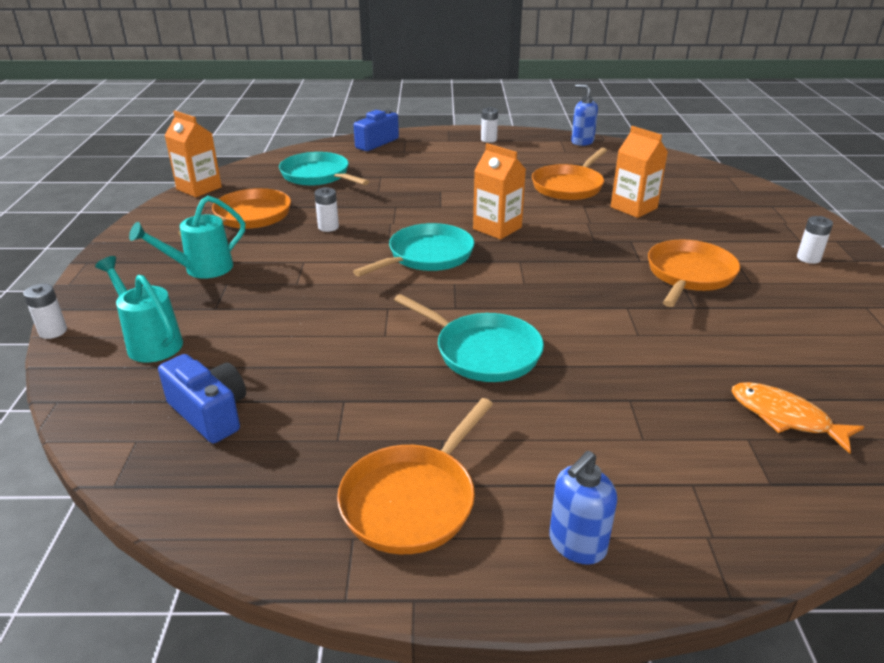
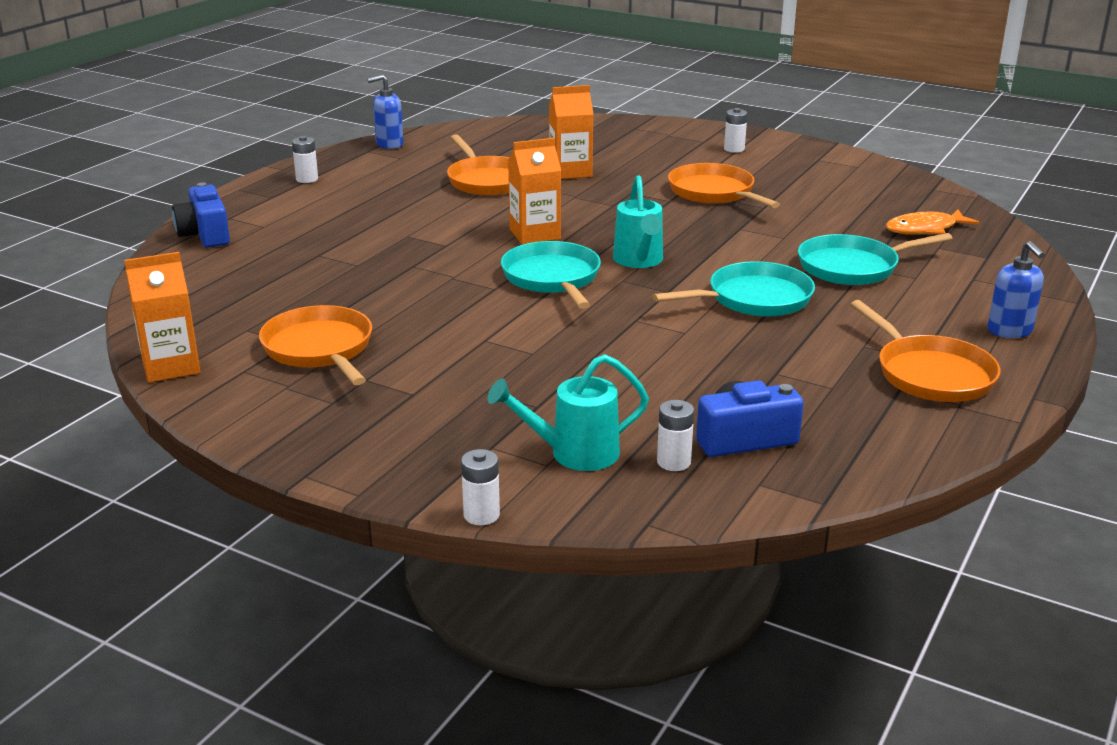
camera: 60 degrees left, 5 degrees down
(202, 269) = (430, 400): turquoise watering can -> turquoise watering can (639, 261)
(318, 176) = (257, 287): turquoise pan -> turquoise pan (853, 267)
(328, 227) = (416, 310): white battery -> white battery (673, 462)

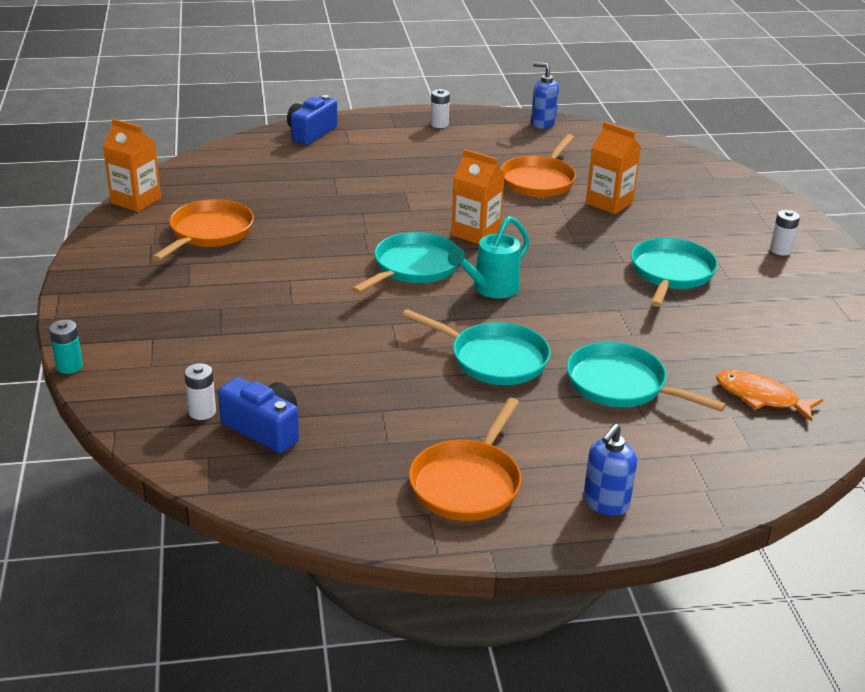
camera: 50 degrees right, 5 degrees up
(481, 515) = (69, 366): white battery -> turquoise battery
(574, 454) = (174, 370): turquoise watering can -> none
(714, 192) = (671, 273): orange pan -> turquoise pan

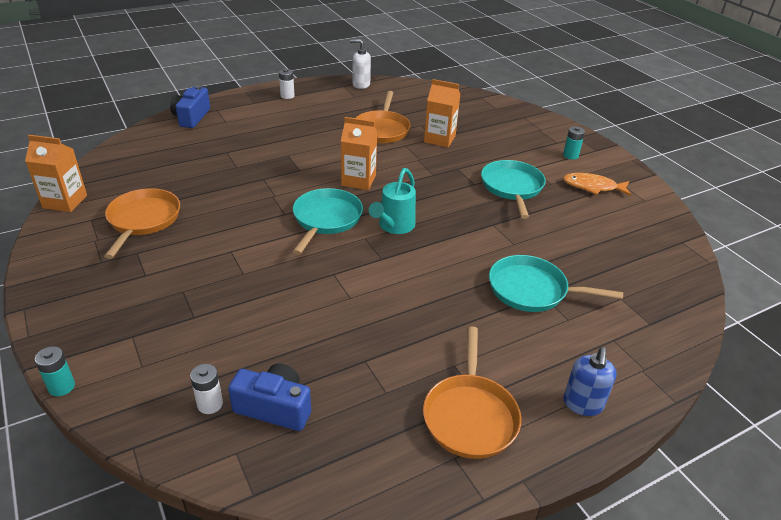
camera: 20 degrees left, 5 degrees up
(494, 359) = (428, 289): turquoise pan -> none
(542, 123) = (361, 84): blue soap dispenser -> white soap dispenser
(761, 397) = (630, 277): orange fish -> orange fish (592, 187)
(780, 250) = (570, 155): white battery -> turquoise battery

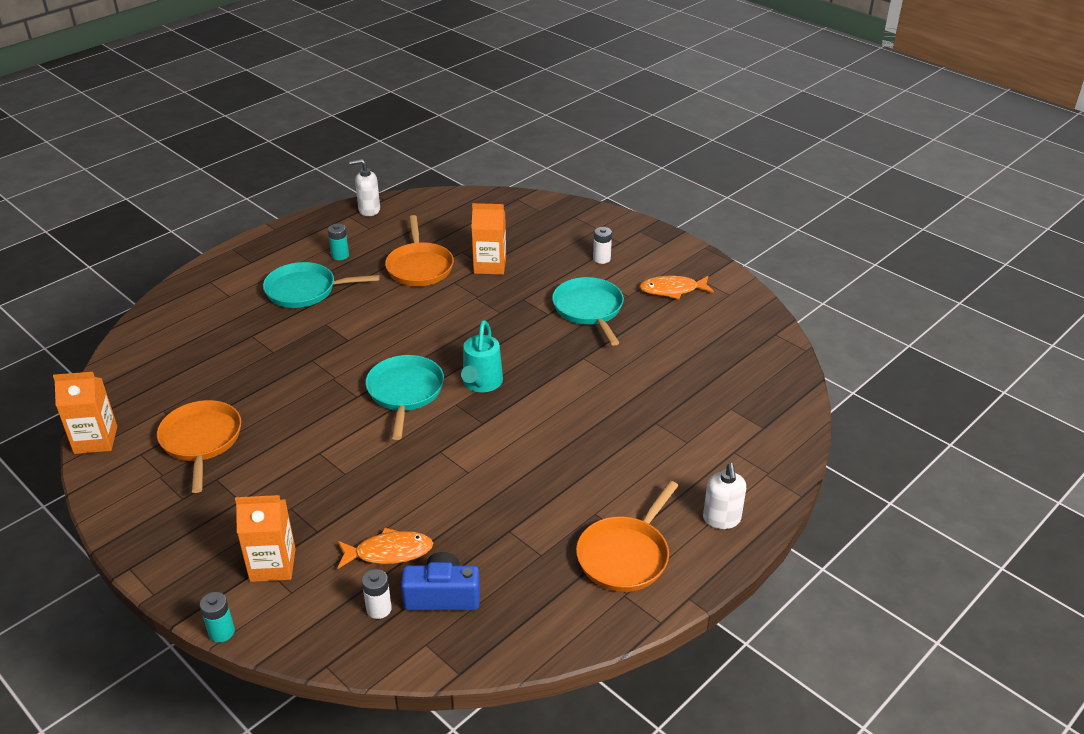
camera: 15 degrees left, 0 degrees up
(191, 117) = (184, 299): blue camera -> none
(246, 352) = (389, 552): none -> orange fish
(287, 96) = (286, 244): white battery -> white battery (601, 259)
(358, 180) = (420, 338): orange carton -> orange carton (273, 565)
(470, 415) = (625, 555): orange pan -> orange pan turned 45 degrees clockwise
(532, 290) = (644, 420): turquoise pan -> turquoise pan (305, 290)
(570, 155) = (639, 256): turquoise battery -> turquoise battery (340, 255)
(582, 404) = (721, 519): blue soap dispenser -> white soap dispenser

